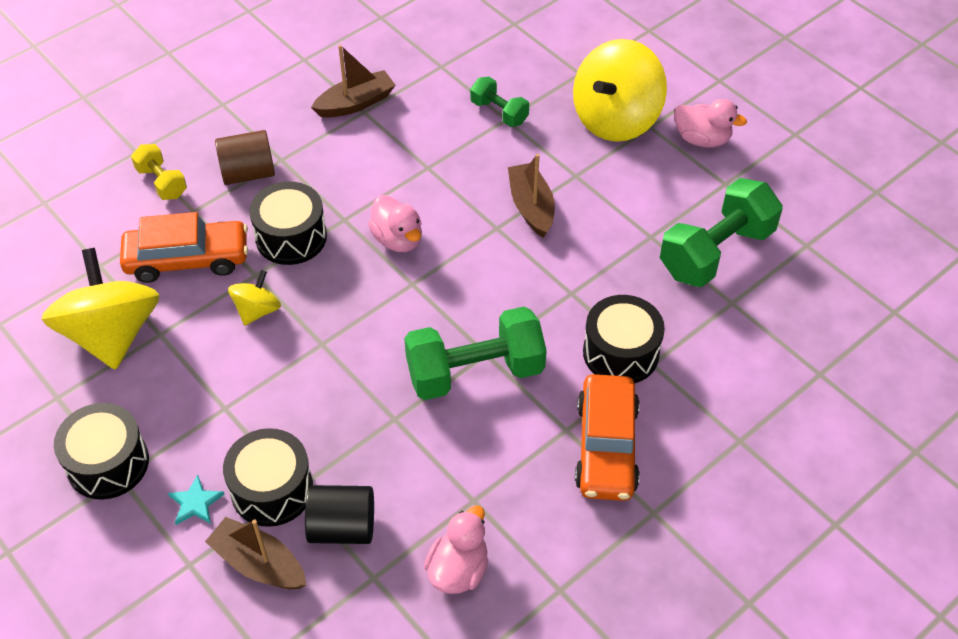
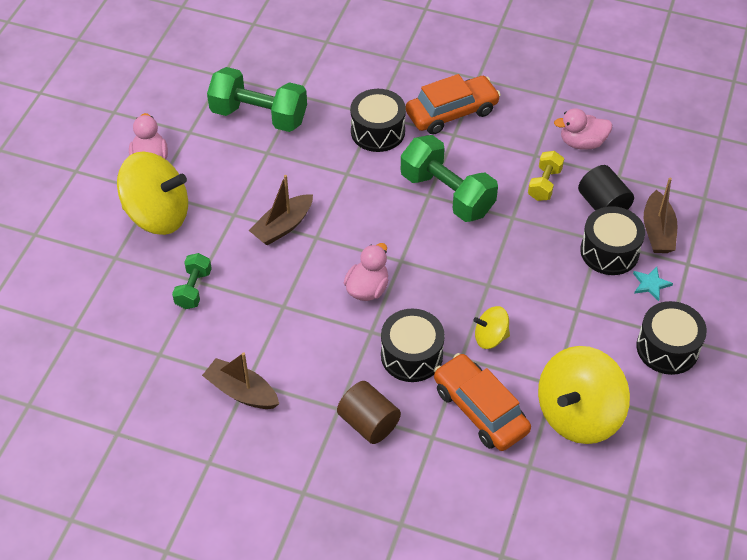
camera: 120 degrees left, 0 degrees up
(162, 182) = (420, 480): yellow dumbbell -> yellow dumbbell (544, 184)

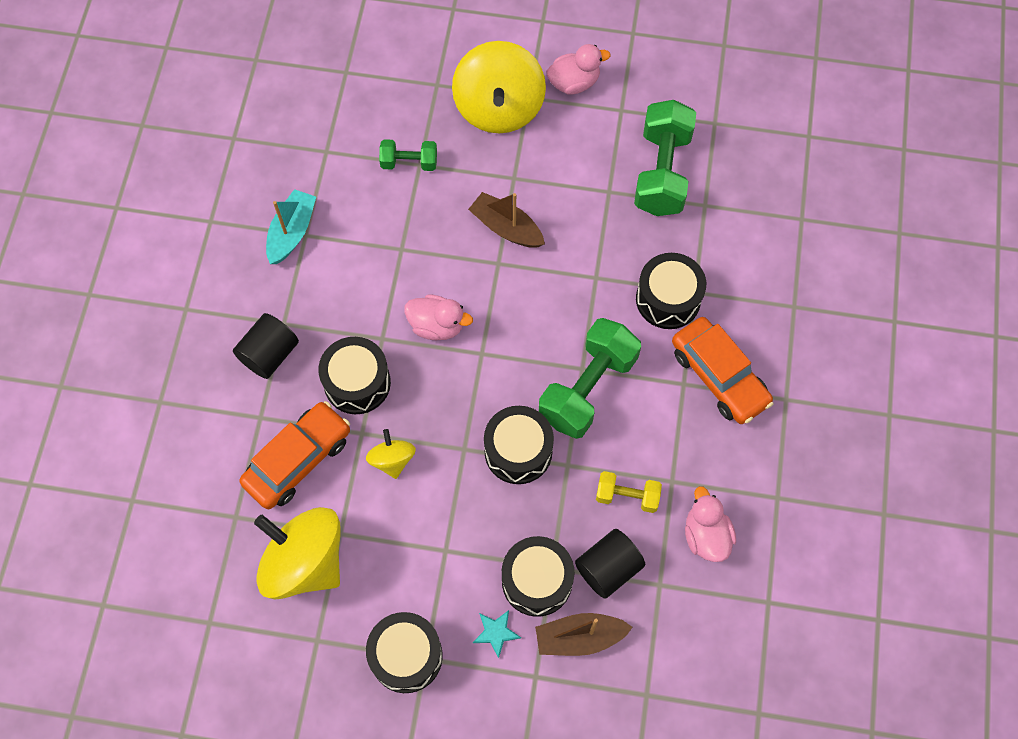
camera: 80 degrees right, 15 degrees up
(241, 392) = (292, 232): brown boat -> turquoise boat
(368, 423) = (269, 354): brown cylinder -> black cylinder
(496, 248) = (518, 451): none -> black drum

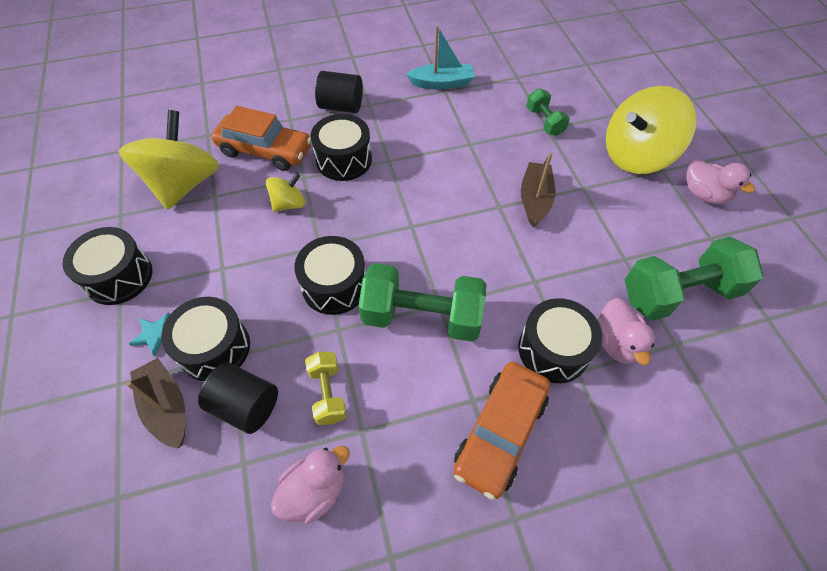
camera: 65 degrees right, 10 degrees down
(437, 325) = (419, 188): pink duck -> pink duck (616, 343)

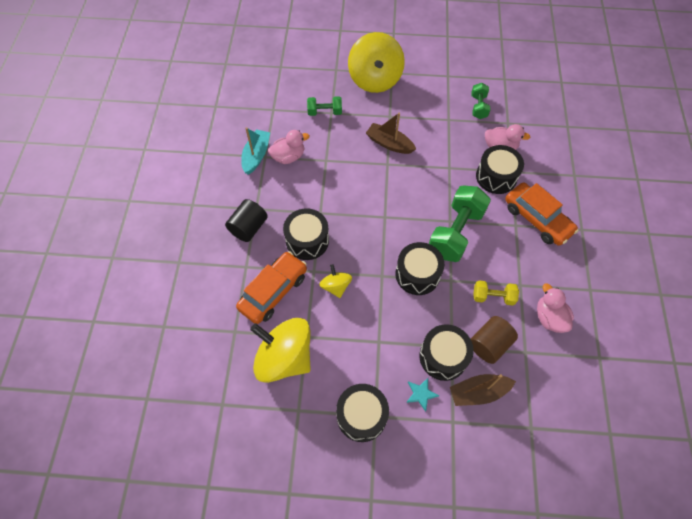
camera: 70 degrees left, 5 degrees up
(246, 405) = (489, 344): black cylinder -> brown cylinder
(678, 293) = (478, 107): green dumbbell -> green dumbbell, size x0.53
(704, 194) = (417, 63): pink duck -> pink duck (288, 157)

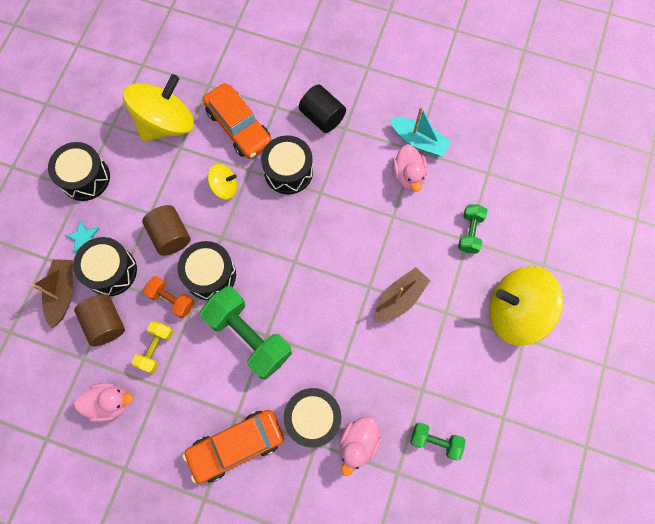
camera: 105 degrees right, 10 degrees up
(394, 317) = (170, 236): none -> brown cylinder
(449, 298) = (171, 299): none -> orange dumbbell

